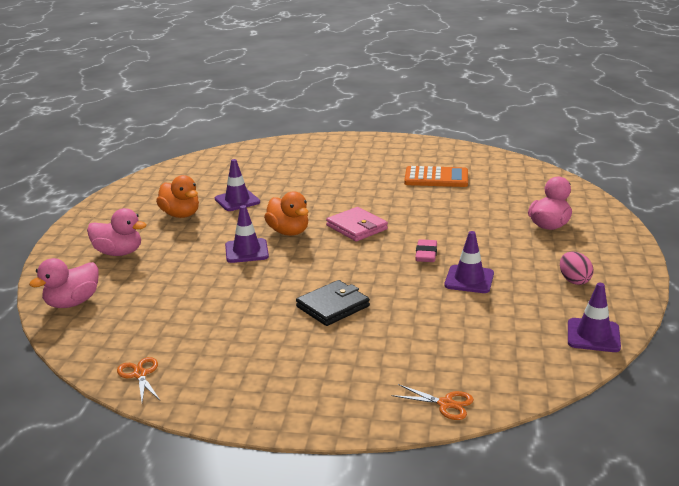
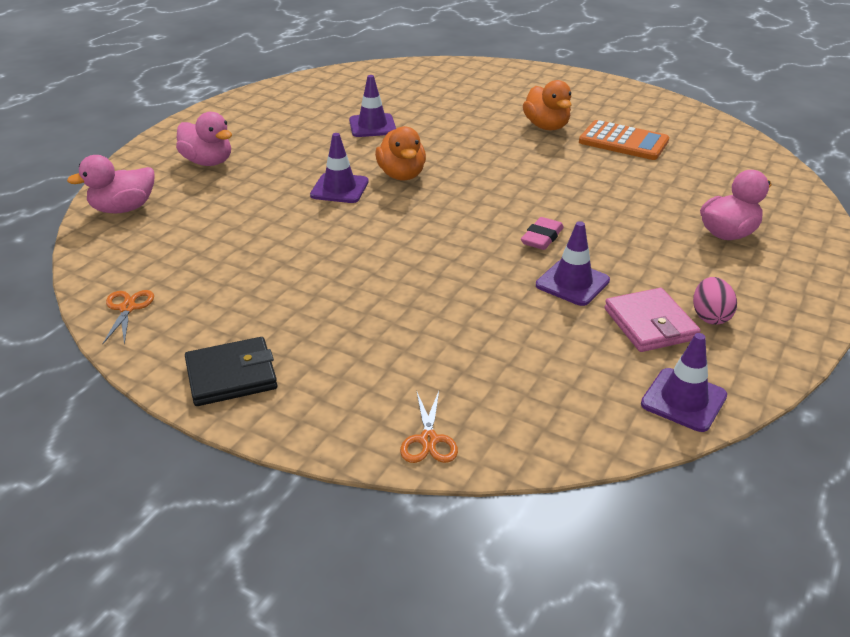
camera: 20 degrees right, 10 degrees up
(180, 215) = (301, 131): orange duck -> orange duck (546, 126)
(333, 306) = (386, 278): black wallet -> black wallet (231, 375)
(357, 227) = (483, 185): pink wallet -> pink wallet (650, 324)
(445, 404) = (428, 440): orange scissors -> orange scissors turned 45 degrees clockwise

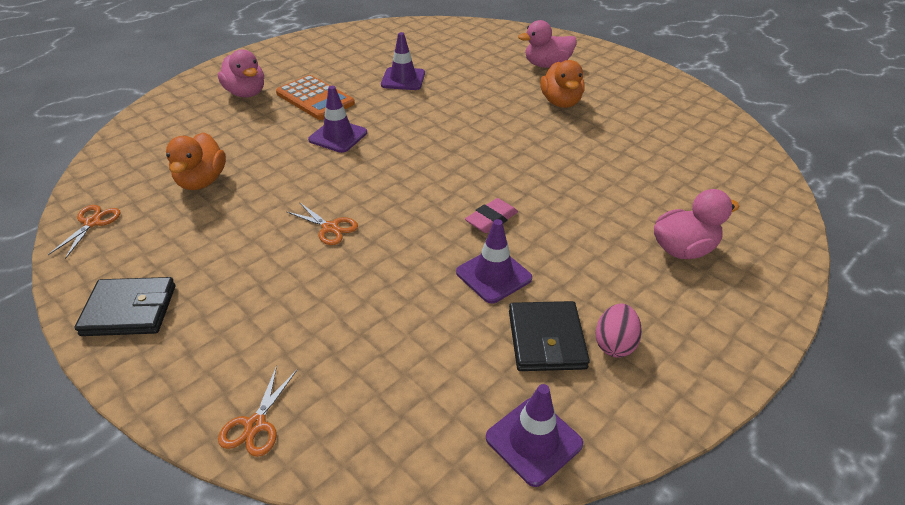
camera: 15 degrees right, 5 degrees up
(123, 209) = (152, 126): pink duck -> pink duck (547, 65)
(388, 270) = (330, 228): none -> orange scissors
(401, 175) = (400, 131): orange duck -> orange duck (202, 181)
(623, 142) = (627, 129): orange calculator -> orange calculator (315, 98)
(650, 324) = (546, 339): pink wallet -> black wallet

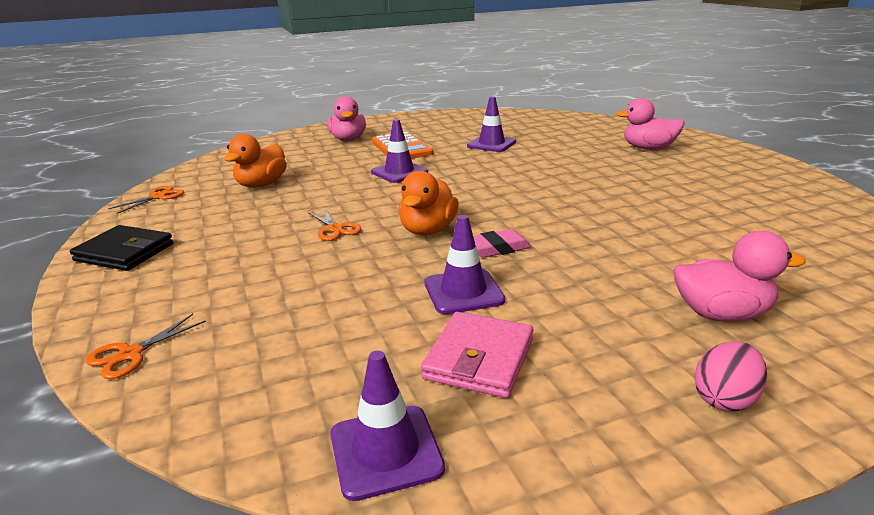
camera: 25 degrees right, 15 degrees down
(546, 339) = (479, 359): black wallet -> pink wallet
(560, 102) = (644, 175): orange duck -> orange duck (428, 230)
(614, 344) = (562, 383): pink egg -> pink egg (725, 399)

